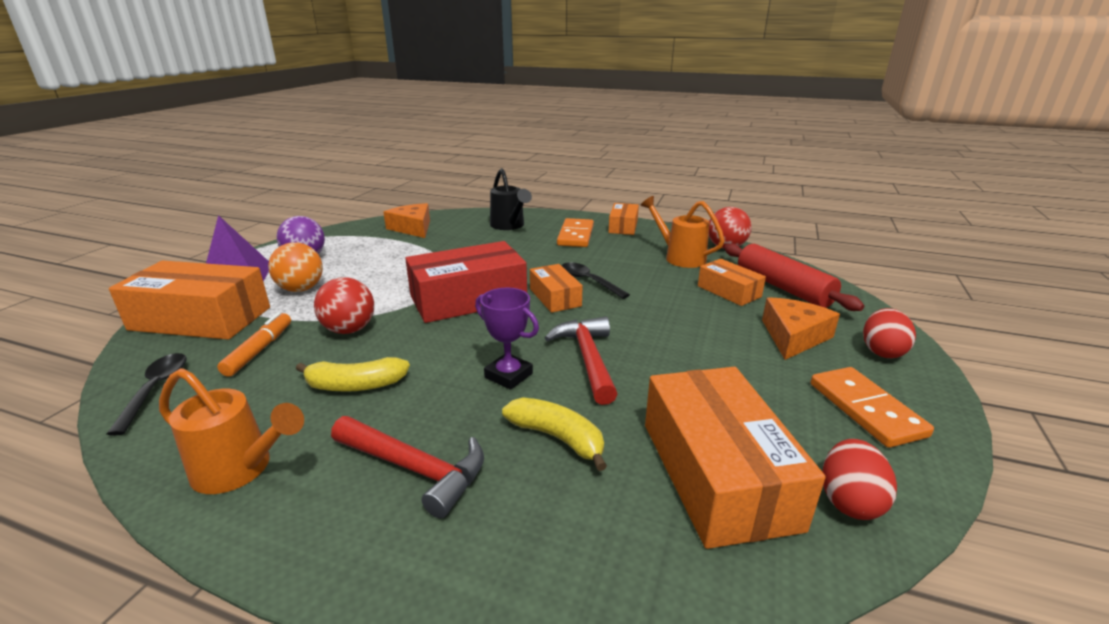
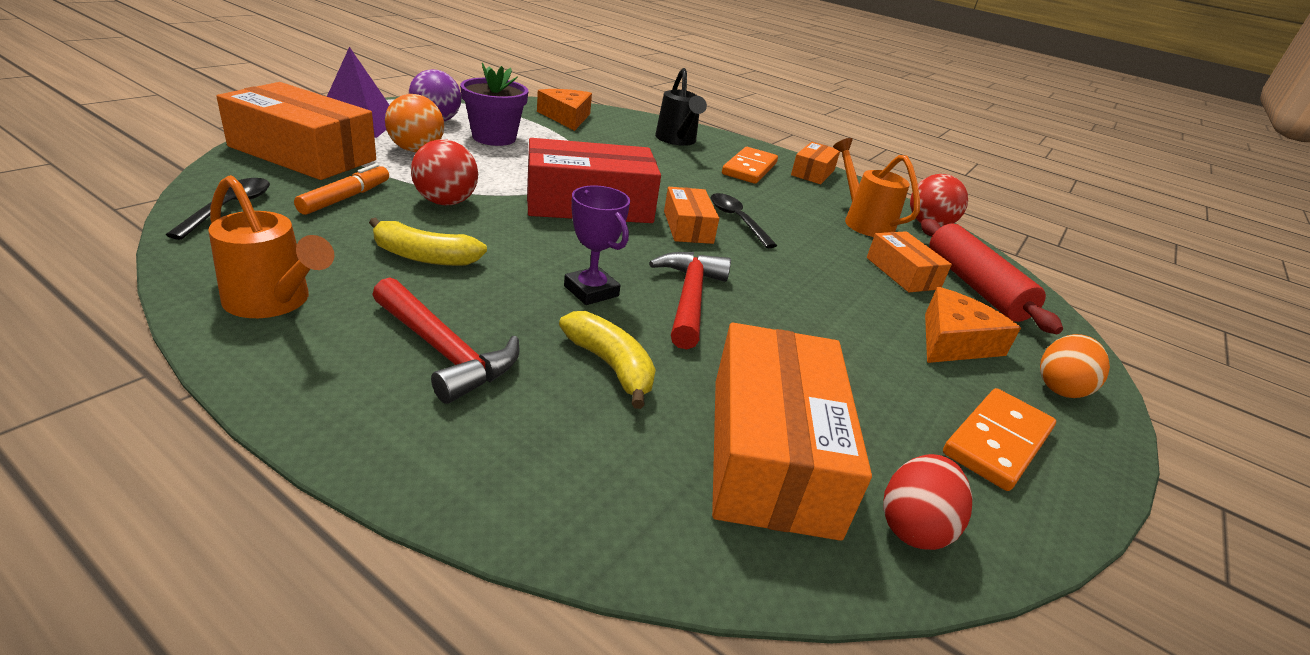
camera: 10 degrees right, 5 degrees up
(362, 261) = (494, 138): none -> purple flower pot
(865, 409) = (997, 441): orange domino -> orange domino turned 45 degrees clockwise
(882, 351) = (1060, 387): red egg -> orange egg

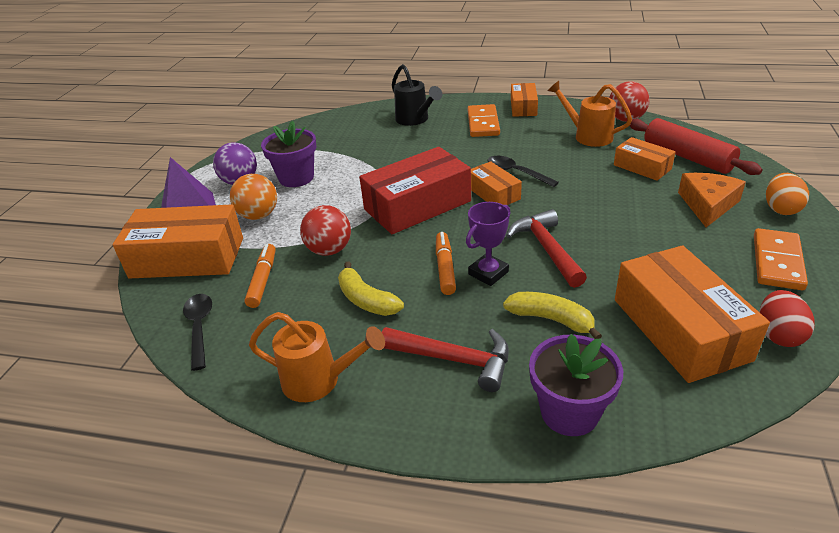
camera: 15 degrees left, 5 degrees up
(424, 257) = (366, 300): yellow banana -> yellow banana turned 60 degrees clockwise
(511, 472) = (569, 412): none -> purple flower pot
(548, 266) = (445, 268): none -> orange marker
(566, 117) = (322, 134): orange cheese -> none
(591, 291) = (488, 273): purple trophy -> purple trophy turned 75 degrees counterclockwise

